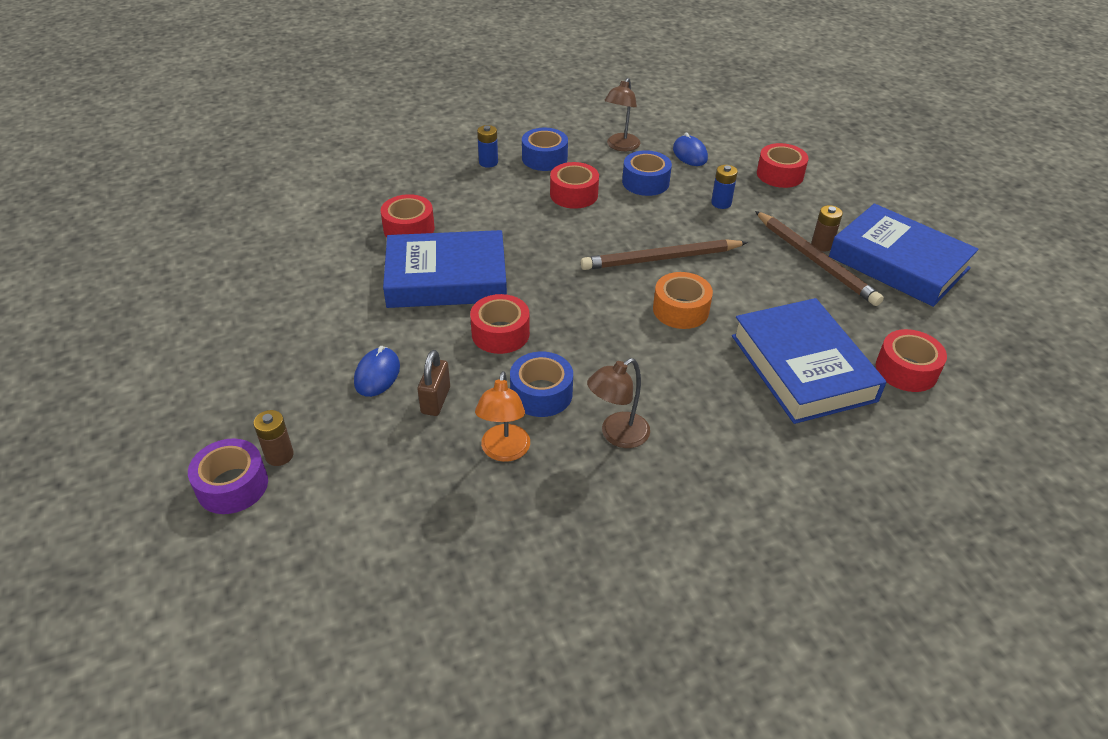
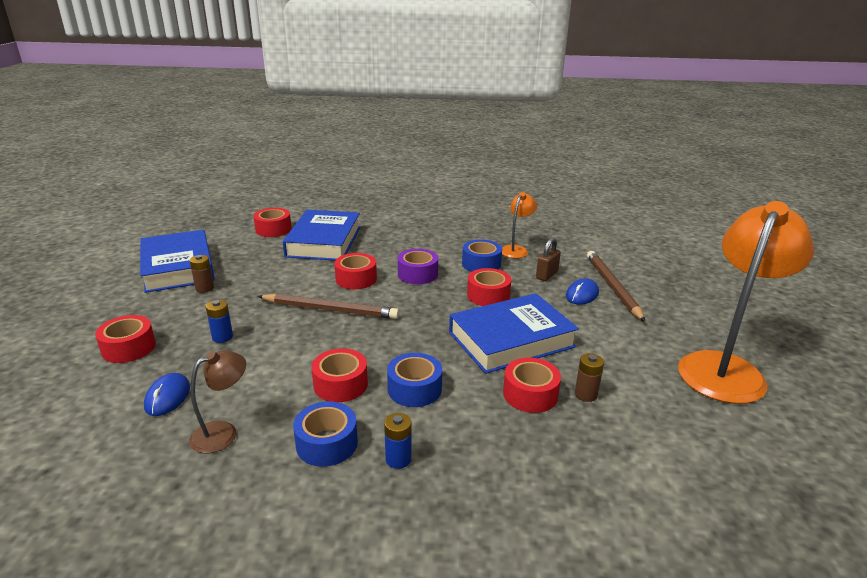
camera: 155 degrees left, 15 degrees down
(209, 308) = (725, 368): none -> orange lamp
(232, 485) = (671, 269): purple tape -> purple tape (417, 274)
(279, 455) = (645, 274): brown battery -> brown battery (586, 394)
(446, 278) = (511, 339): blue book -> blue book turned 45 degrees counterclockwise
(617, 435) = (452, 242): brown lamp -> none
(645, 182) = (257, 377): blue tape -> blue tape (414, 389)
(680, 310) = (356, 279): orange tape -> red tape
(815, 261) = (227, 281): brown pencil -> brown pencil (613, 287)

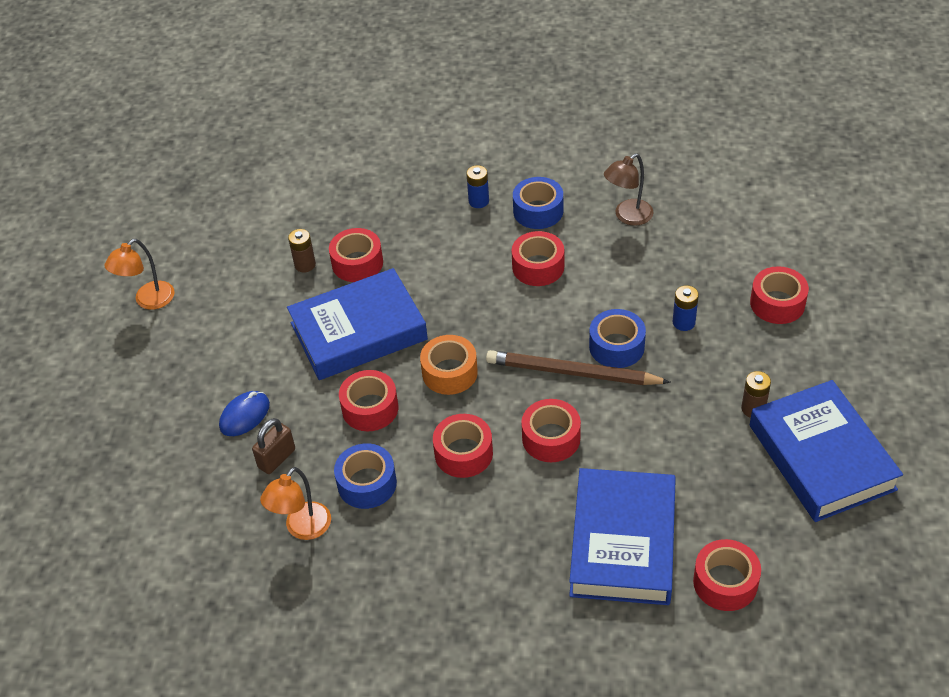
camera: 175 degrees left, 20 degrees up
(167, 397) = (696, 247): blue mouse -> none
(414, 389) = (466, 264): blue tape -> blue tape (616, 346)
(417, 274) = (463, 453): purple tape -> red tape
(429, 312) = (449, 372): none -> orange tape
(613, 287) = (195, 433): brown pencil -> none
(725, 368) = (148, 301): orange lamp -> orange lamp, size x0.47

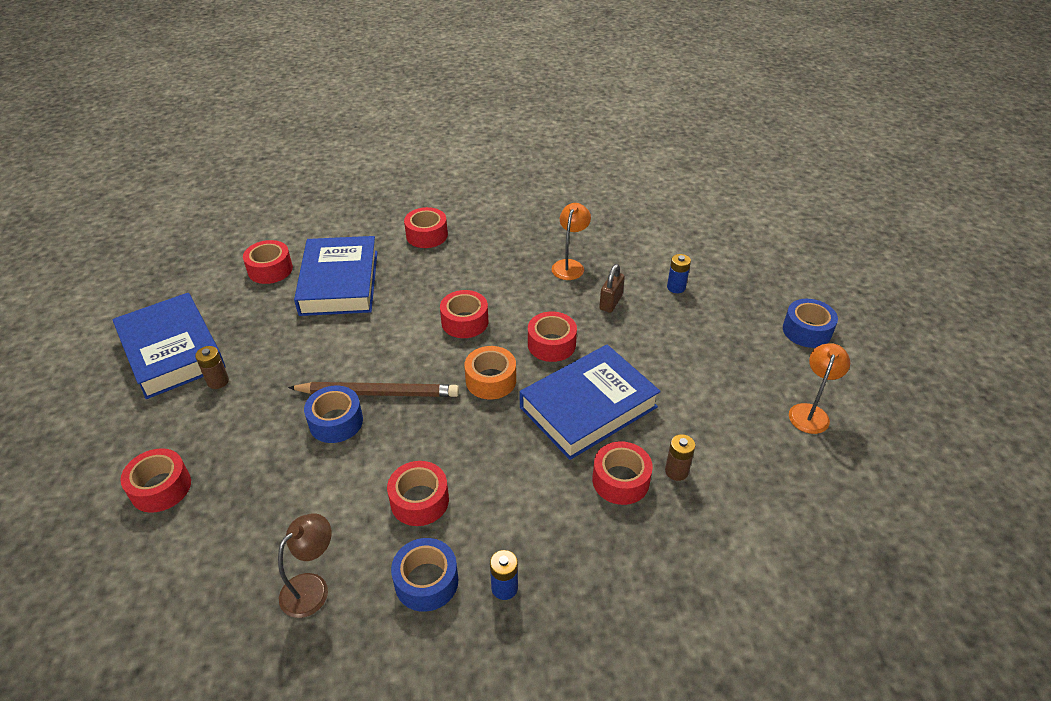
camera: 165 degrees right, 5 degrees down
(245, 415) = (653, 327): blue mouse -> none
(367, 483) = (534, 295): blue tape -> blue tape (806, 331)
(551, 438) = (395, 340): red tape -> red tape (427, 235)
(683, 322) = (266, 454): blue battery -> blue battery (676, 287)

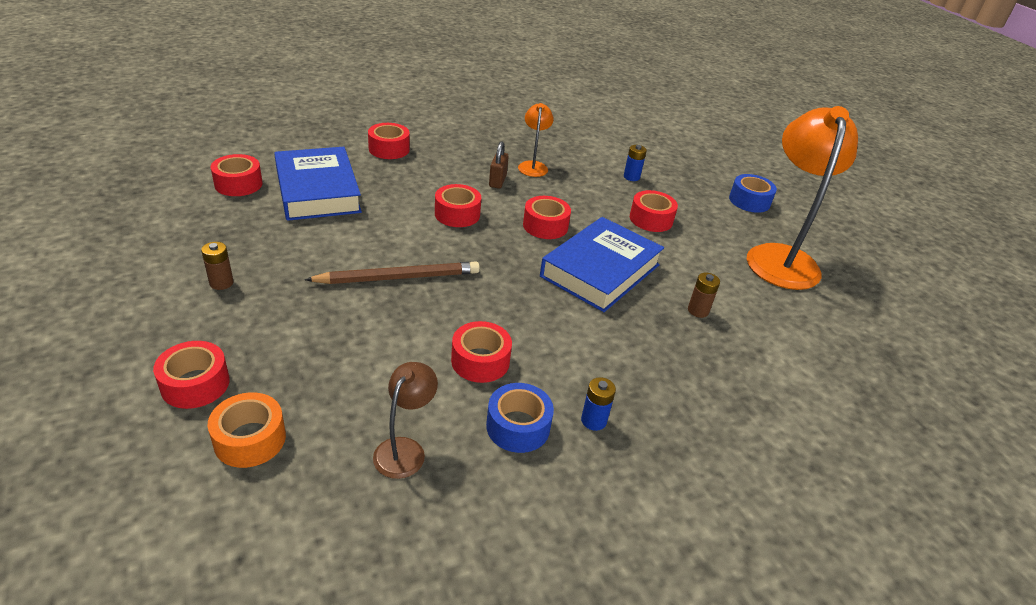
camera: 20 degrees left, 5 degrees down
(172, 351) = (156, 261): blue book -> none
(336, 422) = (366, 305): blue tape -> none
(491, 380) = (503, 258): orange tape -> orange tape (250, 439)
(610, 302) = (582, 191): brown padlock -> brown padlock (497, 181)
(620, 480) = (655, 323): red tape -> red tape (651, 219)
(810, 412) = (781, 257): orange lamp -> orange lamp, size x2.12

